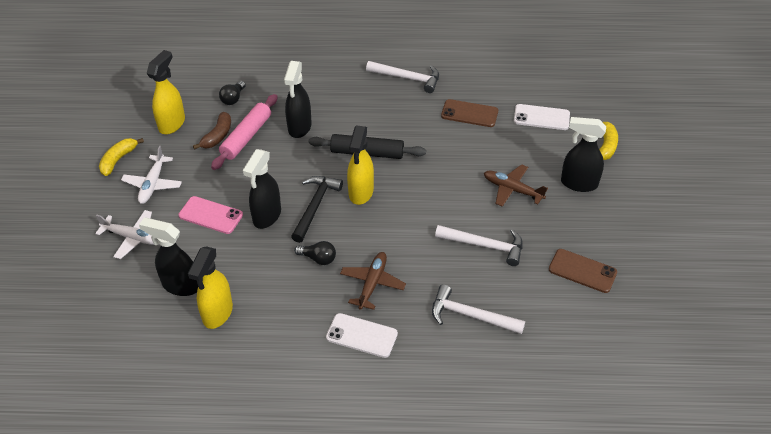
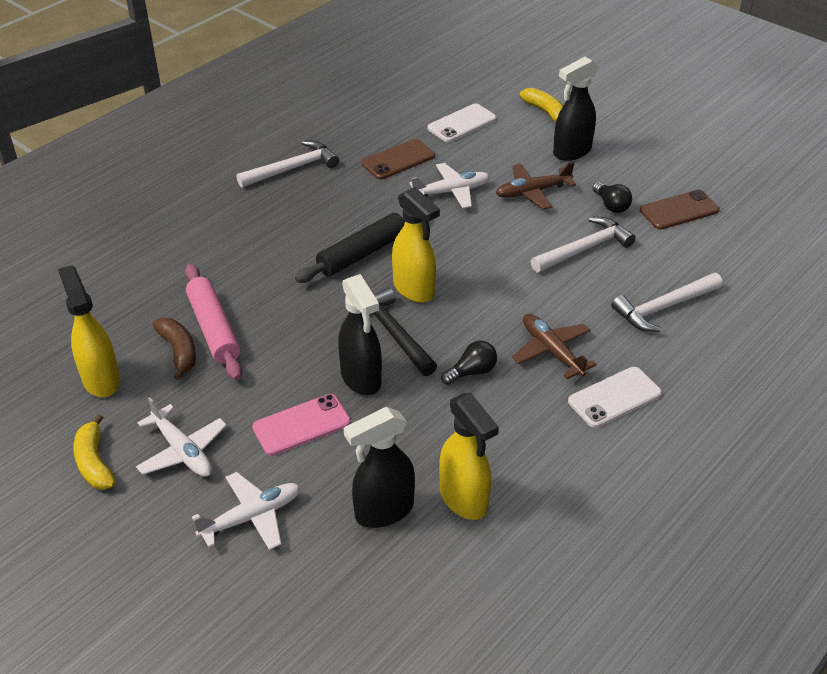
camera: 50 degrees left, 5 degrees down
(233, 99) = (135, 306): black light bulb -> black light bulb (611, 205)
(299, 127) = (257, 280): black spray bottle -> none
(468, 154) = (452, 192): none -> white plane

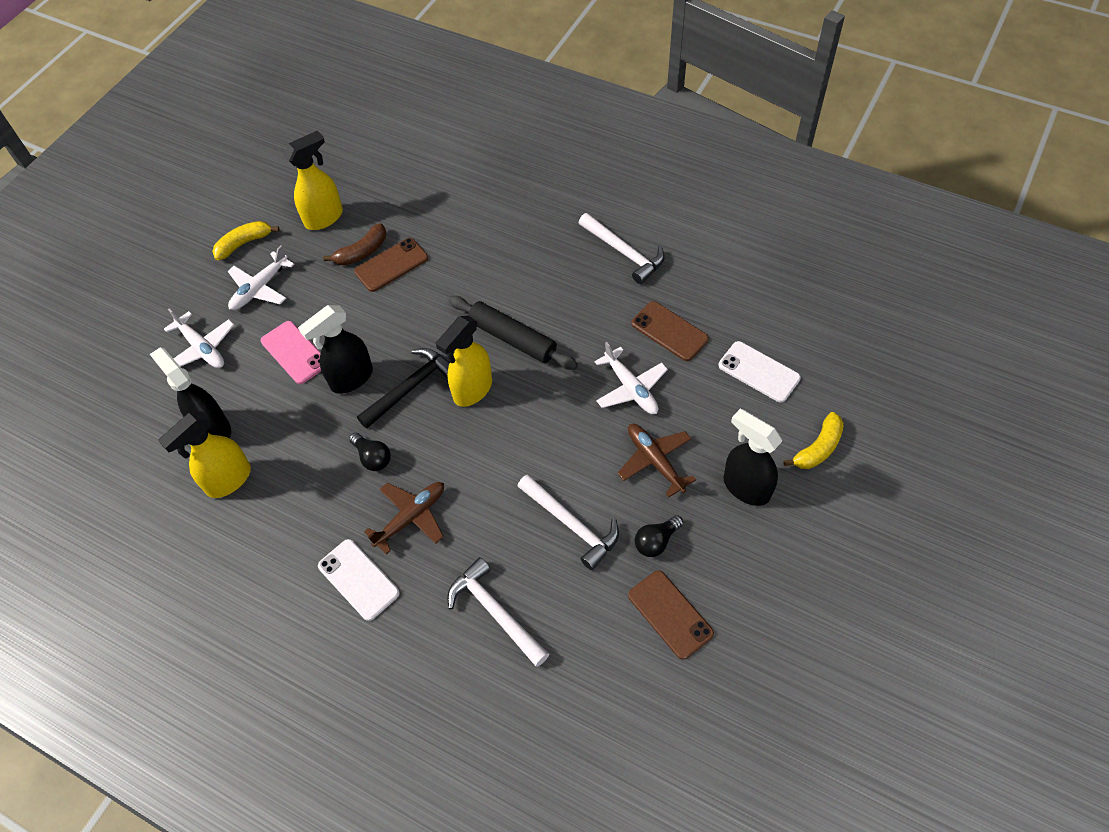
camera: 80 degrees right, 15 degrees up
(214, 329) = (391, 265): pink rolling pin -> brown phone

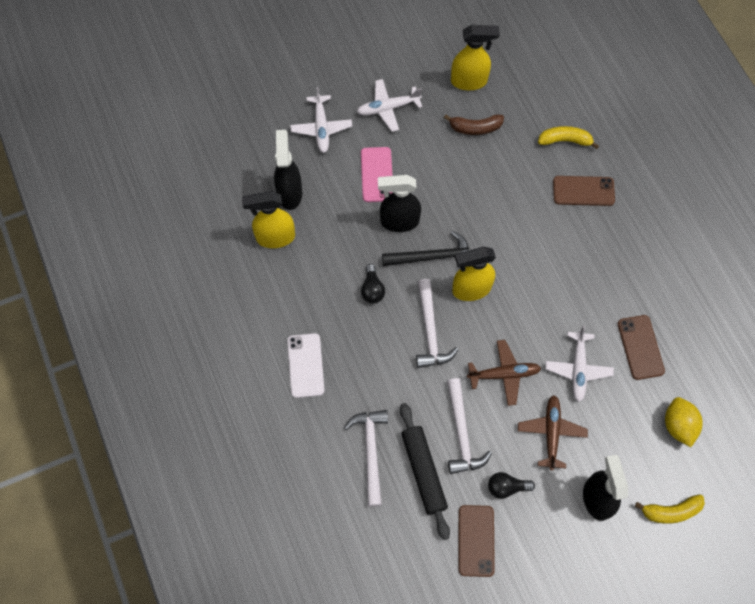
camera: 35 degrees right, 10 degrees up
(244, 243) = (401, 64): yellow banana -> yellow banana (565, 140)
(391, 265) = (487, 153): brown phone -> brown phone (583, 191)
(411, 517) = (366, 349): brown plane -> brown plane (504, 374)
(512, 339) = (526, 271): black rolling pin -> black rolling pin (423, 472)
(624, 253) = (659, 262): white hammer -> white hammer (430, 331)
(759, 372) = (678, 425): white phone -> yellow lemon

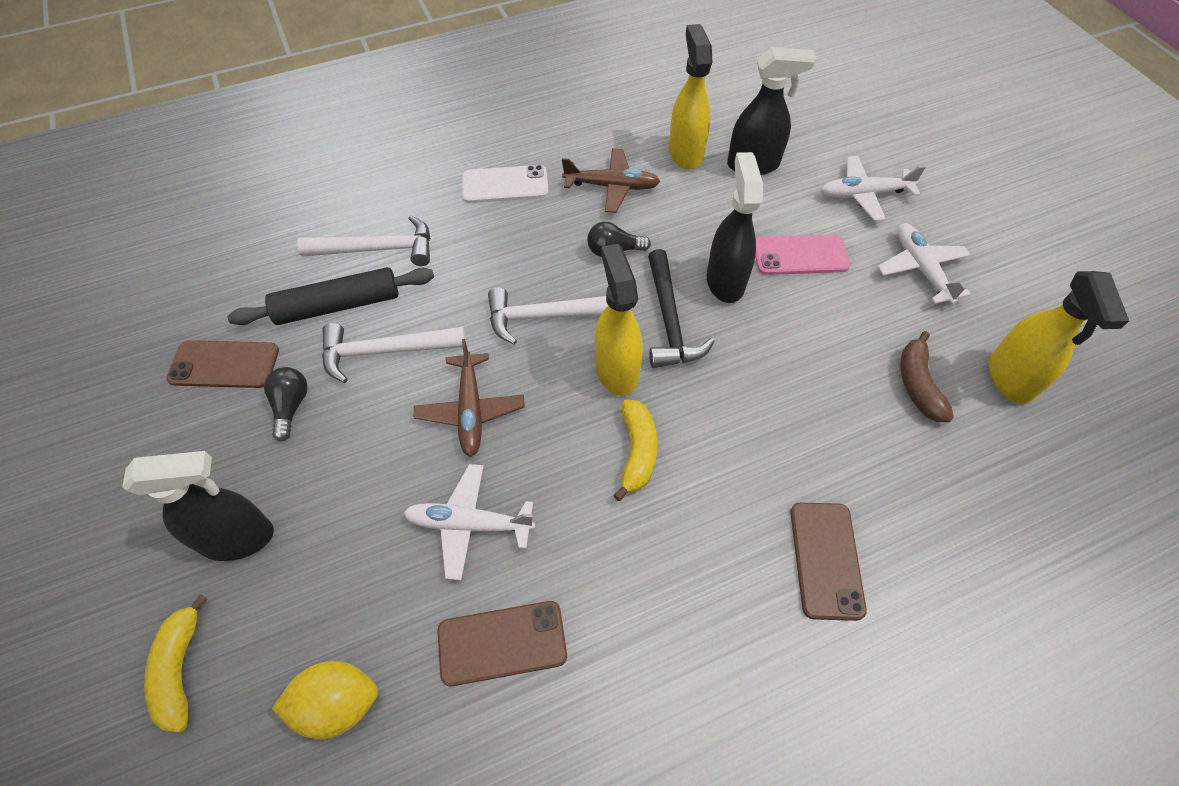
camera: 90 degrees right, 10 degrees down
(551, 432) = (364, 474): brown plane -> brown plane (612, 186)
(565, 140) = (931, 533): yellow banana -> yellow banana (637, 452)

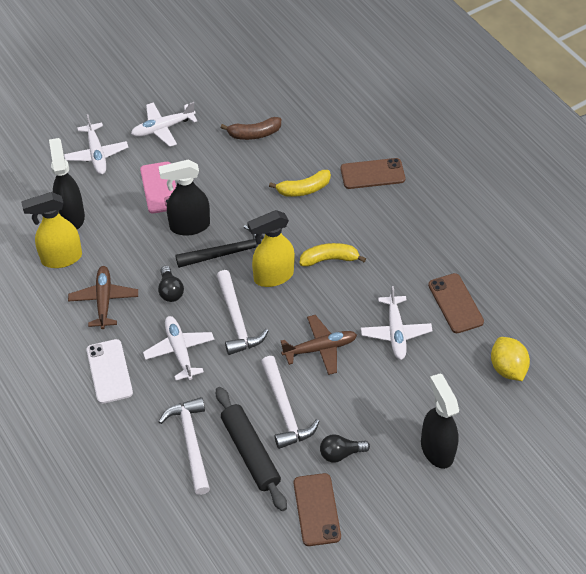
camera: 100 degrees left, 5 degrees down
(180, 669) = (515, 449): yellow banana -> yellow banana (303, 189)
(515, 251) = (179, 351): none -> white plane
(1010, 379) = (241, 95): yellow spray bottle -> none

